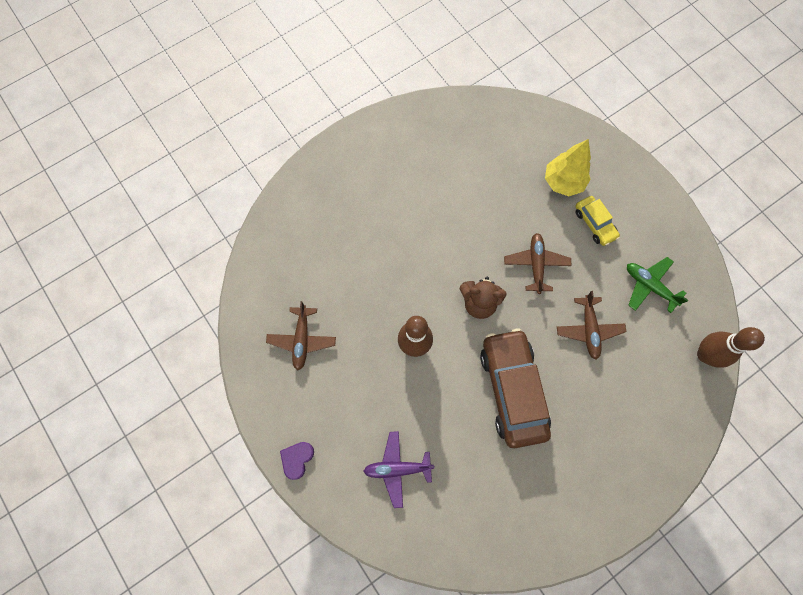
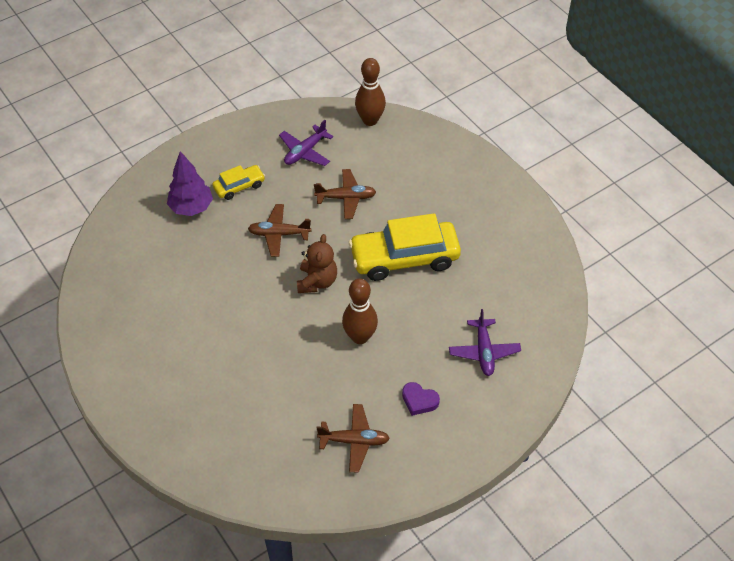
camera: 90 degrees left, 20 degrees down
(297, 459) = (481, 440): purple heart -> purple heart (419, 401)
(512, 390) = (404, 258): brown car -> yellow car
(563, 182) = (191, 208): yellow tree -> purple tree
(649, 286) = (305, 152): green plane -> purple plane

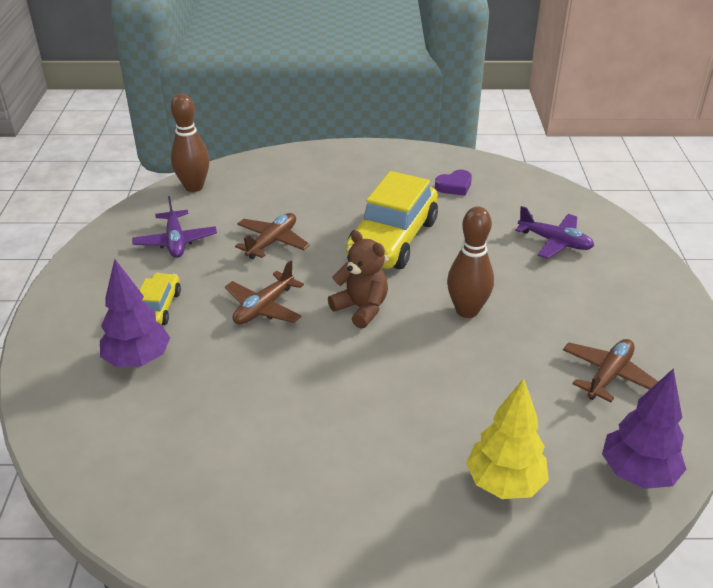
camera: 55 degrees left, 15 degrees down
(221, 425) = (504, 483): none -> yellow tree
(275, 487) = (637, 473): none -> purple tree
(419, 401) = (586, 306): purple heart -> purple heart (454, 186)

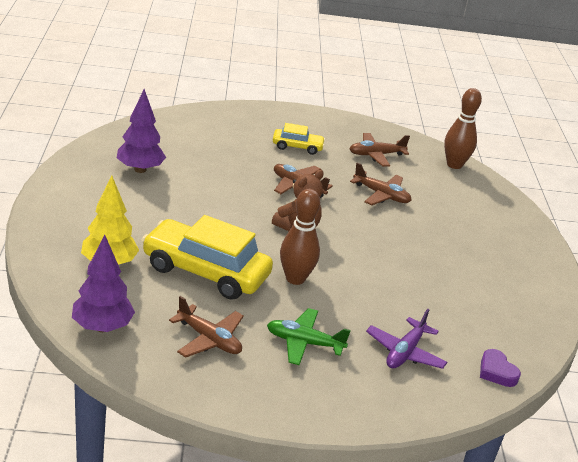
camera: 85 degrees right, 5 degrees down
(138, 360) = (244, 139): purple tree -> purple tree (140, 169)
(175, 241) = (376, 155): purple plane -> brown plane
(392, 239) = (394, 254): yellow car -> yellow car (205, 271)
(454, 186) = (494, 304): purple heart -> purple heart (496, 372)
(575, 305) = (304, 343): none -> green plane

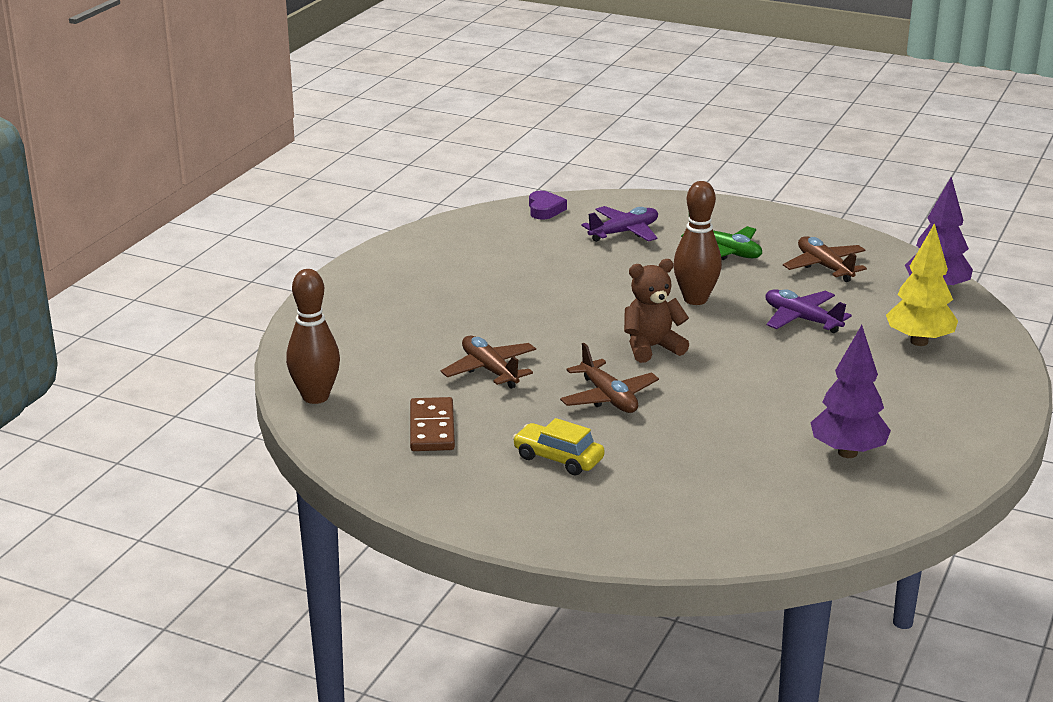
camera: 150 degrees left, 5 degrees down
(205, 271) = (802, 319): yellow car -> purple plane
(376, 155) = (432, 428): brown plane -> brown domino

